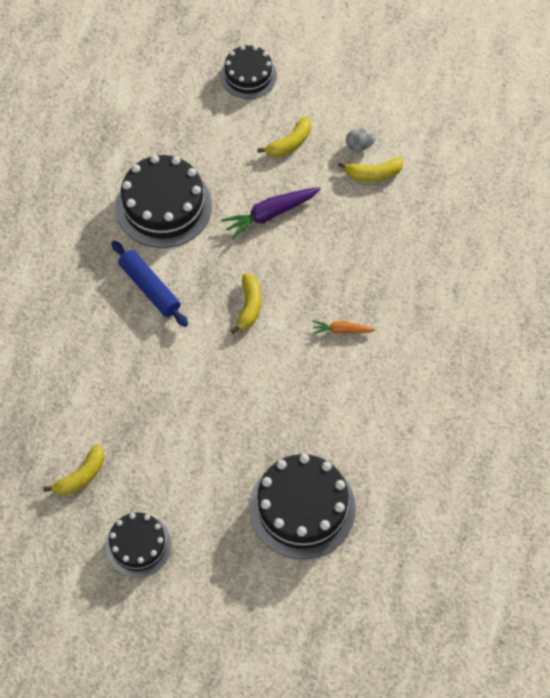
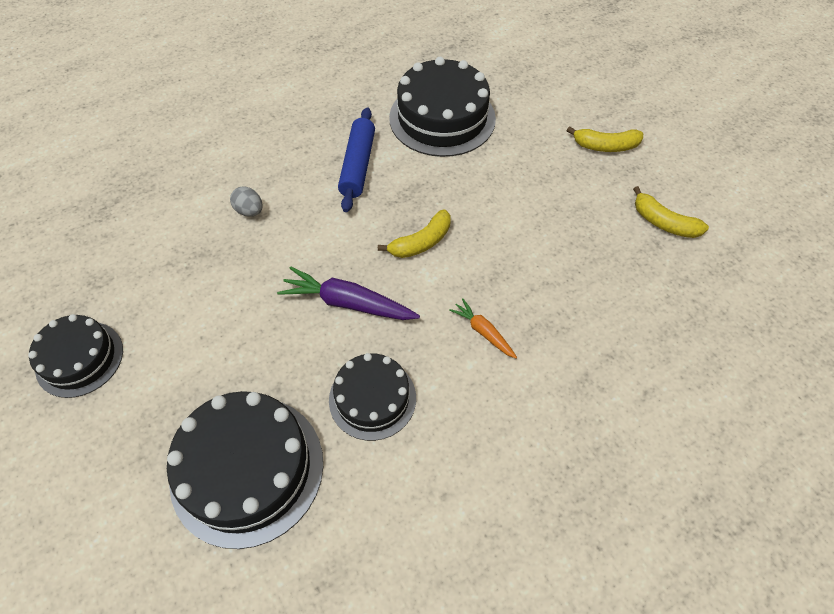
camera: 45 degrees right, 5 degrees down
(81, 476) = (121, 259): yellow banana -> none
(248, 75) = (622, 78): black cake -> black cake (372, 398)
(270, 214) = (526, 186): purple carrot -> purple carrot (348, 303)
(359, 146) = (673, 191): grey egg -> grey egg (249, 211)

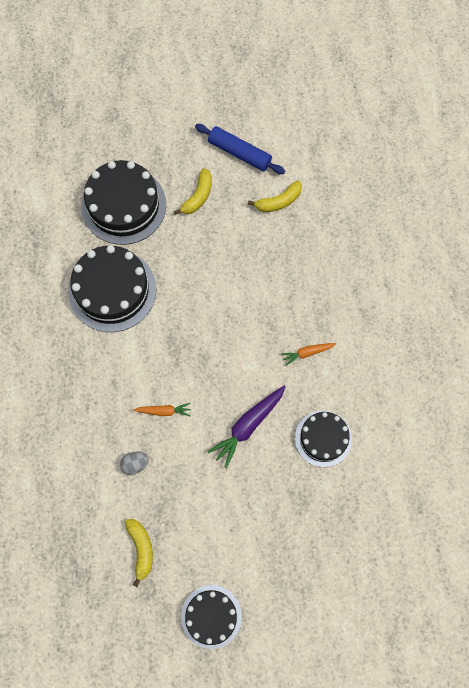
camera: 65 degrees left, 15 degrees up
(247, 469) = (337, 528): black cake -> black cake (124, 205)
(326, 213) = (164, 411): none -> orange carrot
(357, 165) = (129, 371): blue rolling pin -> blue rolling pin (239, 153)
(421, 242) = (221, 358): yellow banana -> yellow banana (141, 549)

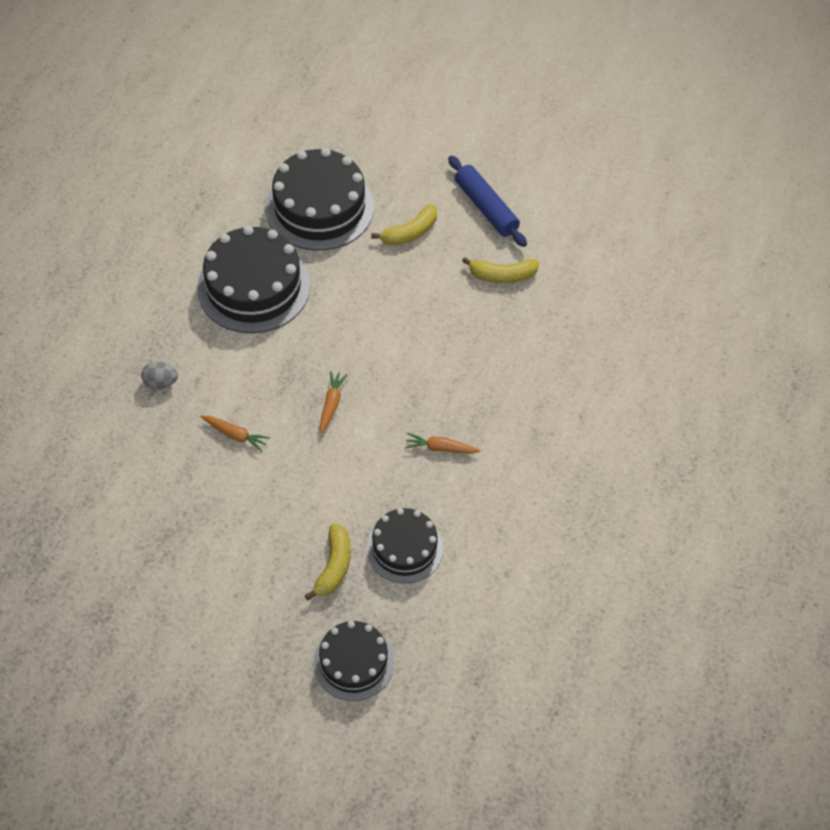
camera: 25 degrees right, 15 degrees down
(135, 464) = (169, 475): grey egg -> grey egg (161, 382)
(141, 549) = (120, 567): yellow banana -> yellow banana (334, 566)
(211, 616) = (155, 677): black cake -> black cake (353, 662)
(216, 356) = (331, 404): none -> orange carrot
(248, 426) = (323, 494): purple carrot -> none

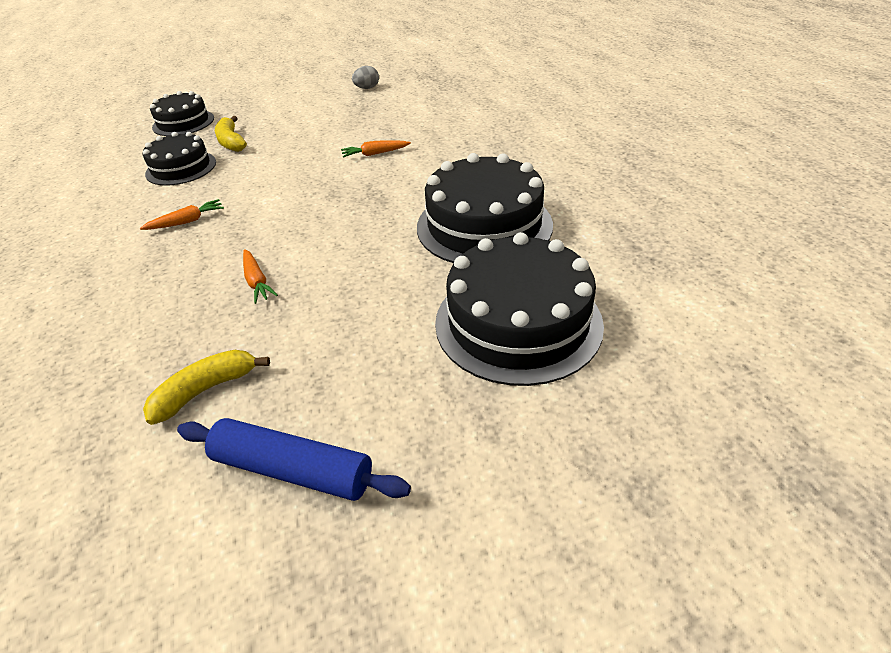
camera: 145 degrees right, 15 degrees down
(161, 382) = (468, 148): grey egg -> grey egg (367, 88)
(331, 404) = (315, 199): orange carrot -> orange carrot (257, 281)
(410, 232) = (377, 364): yellow banana -> none

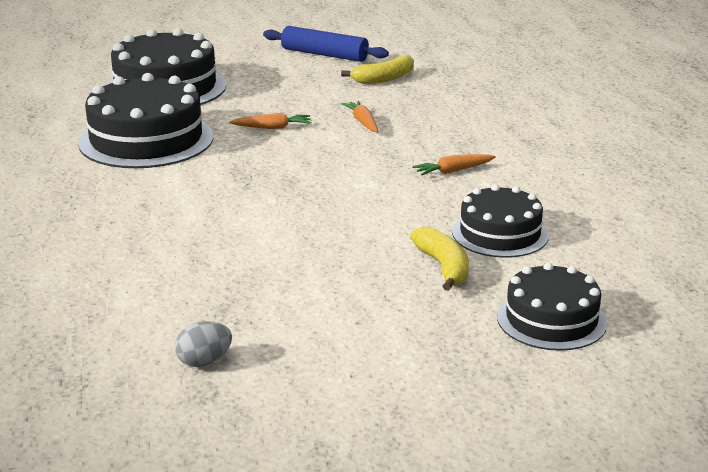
camera: 175 degrees left, 15 degrees down
(375, 154) = (229, 223): orange carrot -> orange carrot (272, 127)

